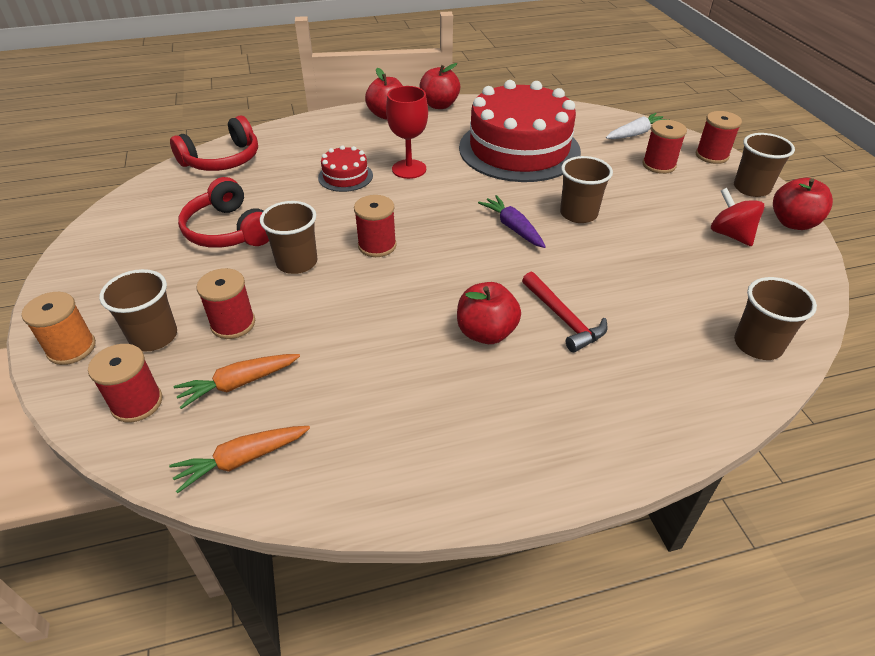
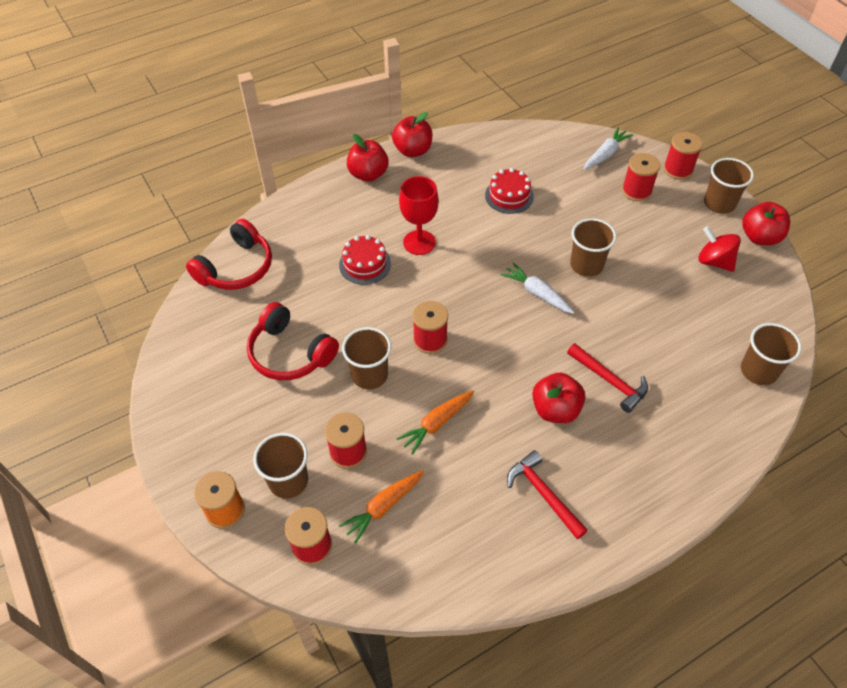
camera: 15 degrees left, 10 degrees up
(242, 460) = (421, 571): orange carrot -> orange carrot (436, 424)
(432, 413) = (543, 494): none -> red hammer
(512, 227) = (537, 293): purple carrot -> white carrot
(519, 149) = (509, 196): red cake -> red cake, size x0.43

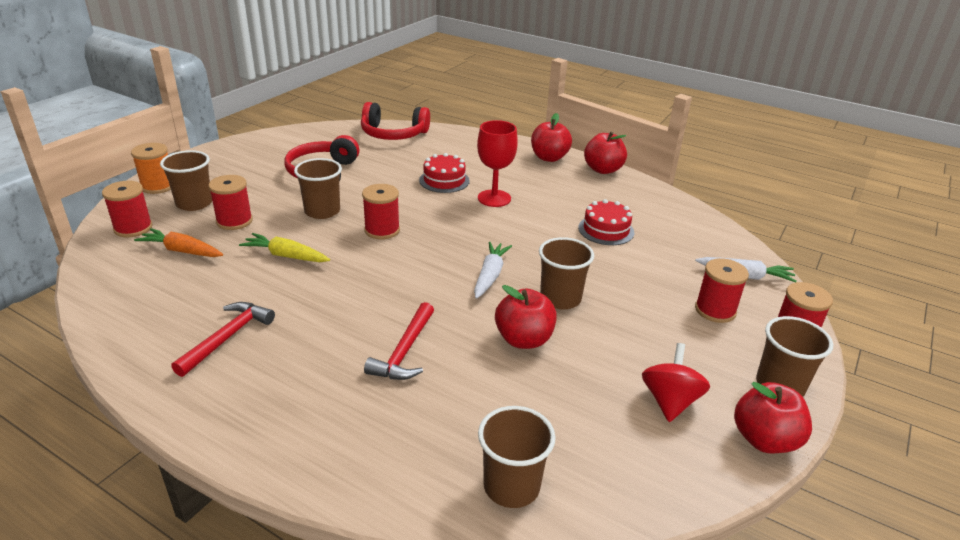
camera: 60 degrees right, 20 degrees down
(436, 424) = (286, 256): orange carrot -> yellow carrot
(555, 410) = (341, 321): red apple -> red apple (524, 339)

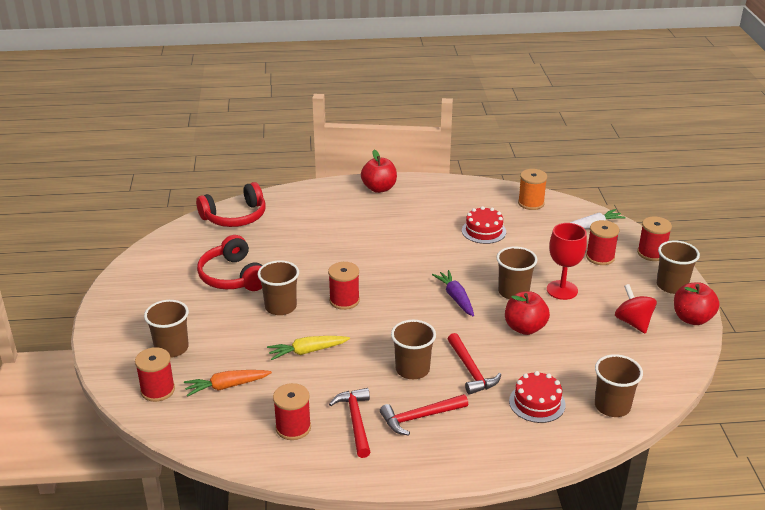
camera: 35 degrees left, 0 degrees up
(158, 186) = (115, 350): orange spool -> orange spool (531, 203)
(234, 221) = (227, 346): red spool -> red spool (293, 427)
(287, 368) = (420, 417): none -> red hammer
(350, 319) = (412, 369): none -> brown cup
(444, 180) = (331, 241): red cake -> red cake (537, 403)
(490, 275) = (455, 298): white carrot -> purple carrot
(494, 198) = (385, 240): red goblet -> red goblet (562, 290)
(603, 170) = (427, 183): red apple -> none

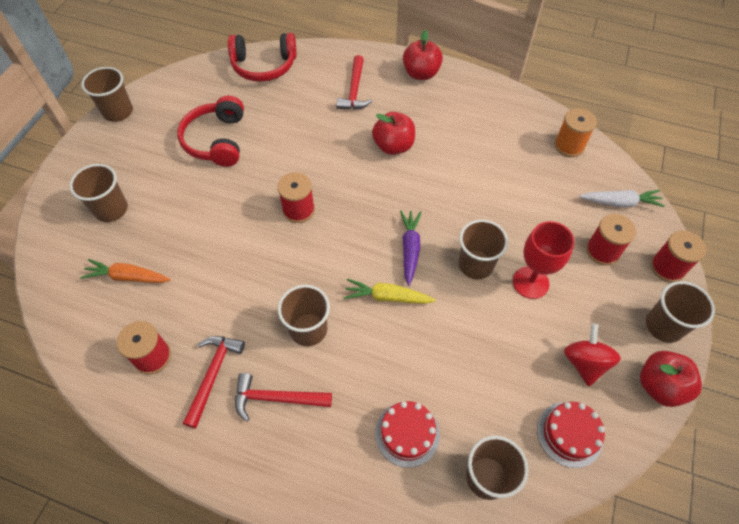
camera: 25 degrees right, 25 degrees up
(158, 390) = (69, 256): red spool -> none
(280, 307) = (235, 195): brown cup -> brown cup (118, 112)
(307, 351) = (224, 263): yellow carrot -> yellow carrot (387, 297)
(471, 370) = (365, 357): red hammer -> red hammer (354, 90)
(483, 231) = (494, 167): red cake -> red cake (569, 434)
(525, 328) = (457, 320): red apple -> red apple (393, 146)

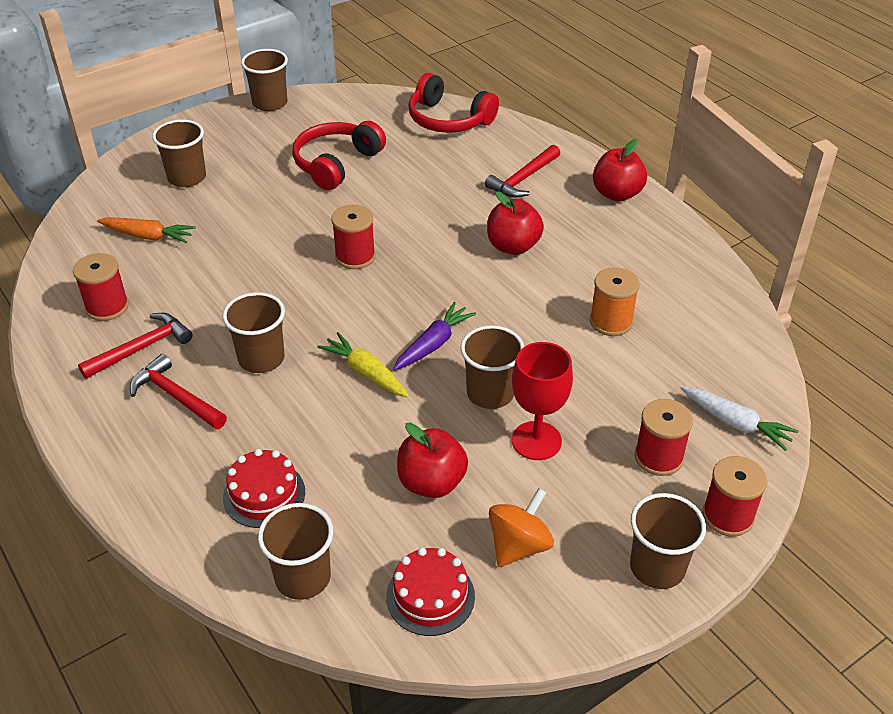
camera: 35 degrees right, 15 degrees down
(128, 277) = (148, 236): orange carrot -> orange carrot turned 150 degrees clockwise
(569, 146) = (729, 338): orange spool -> orange spool (611, 322)
(584, 363) = (519, 545): red spinning top -> orange spinning top
(659, 386) = (586, 618): red apple -> red apple (431, 482)

